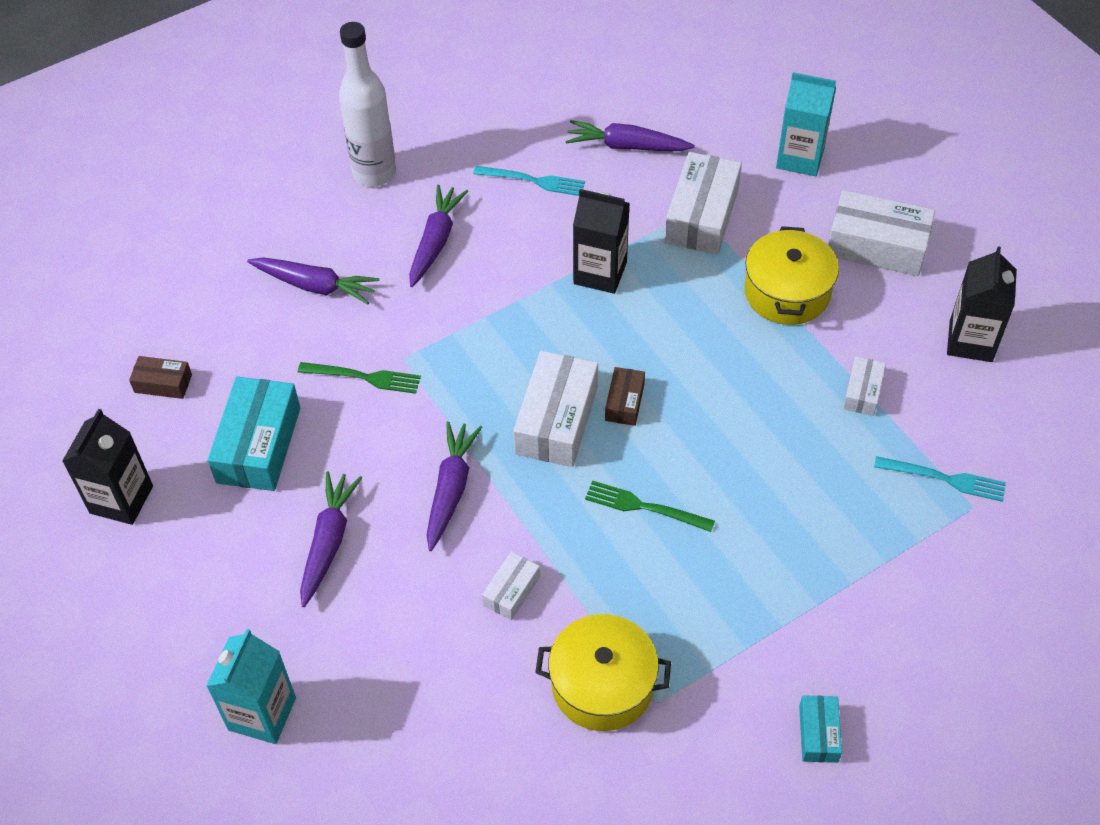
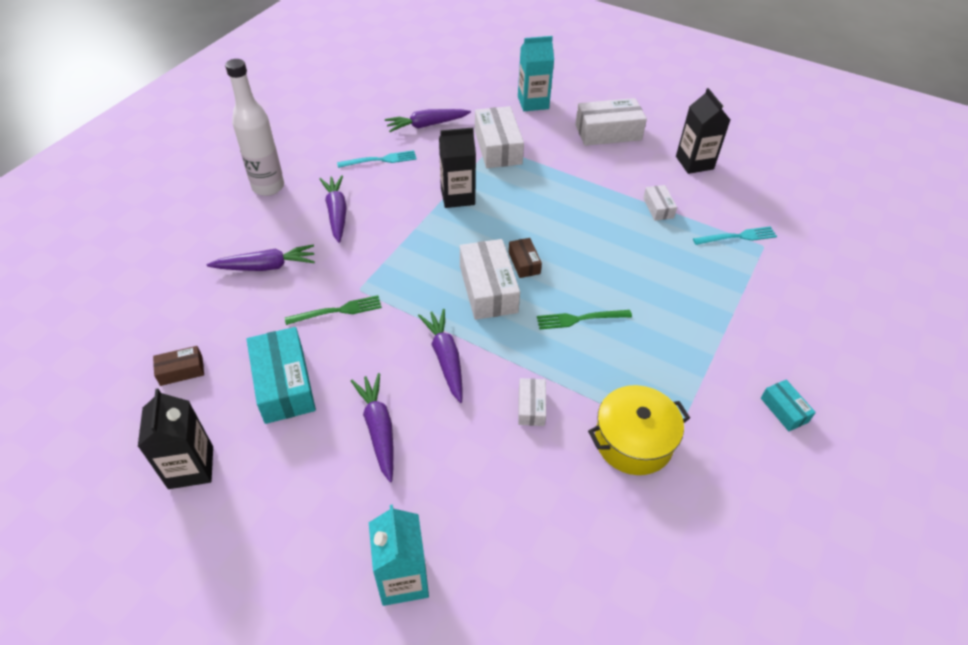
camera: 30 degrees left, 5 degrees down
(787, 292) = (576, 171): yellow pot -> none

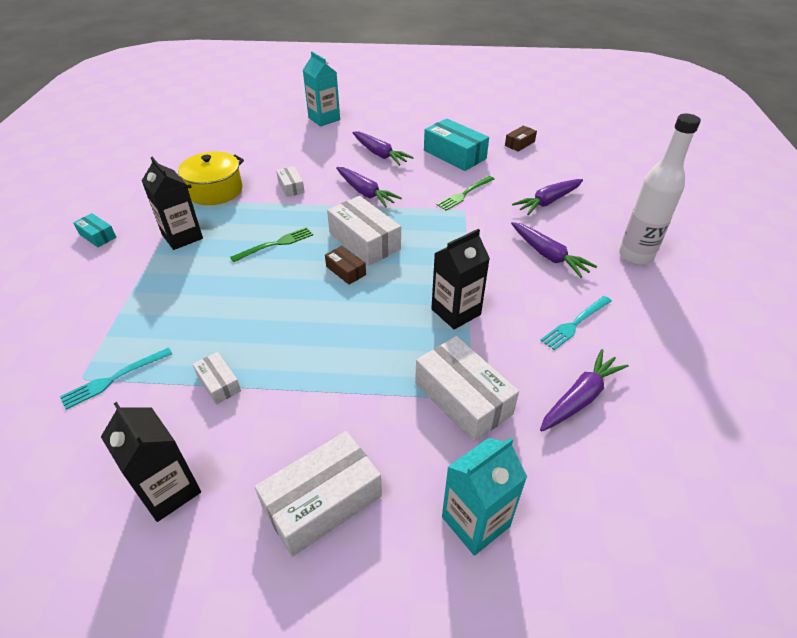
camera: 155 degrees right, 5 degrees down
(191, 467) = (462, 119): black carton -> black carton (182, 237)

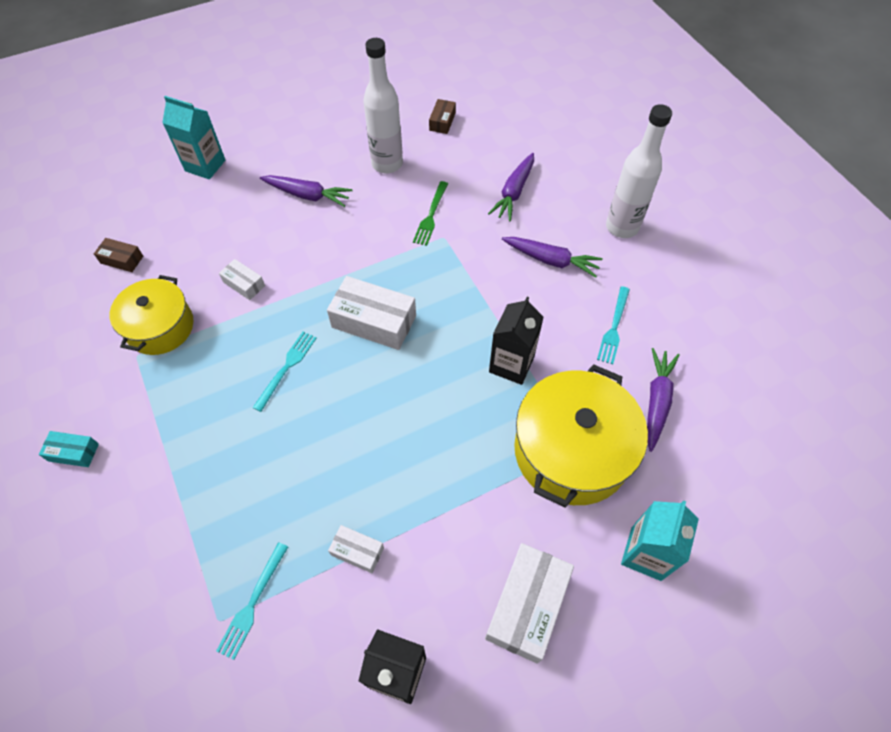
camera: 30 degrees left, 15 degrees up
(182, 237) = (176, 406): black carton -> none
(275, 244) = (287, 368): green fork -> turquoise fork
(346, 270) = (381, 366): brown box -> brown box (122, 259)
(365, 193) = (330, 257): purple carrot -> none
(454, 155) = (387, 164): turquoise box -> white bottle
(462, 398) = (571, 451): white box -> yellow pot

